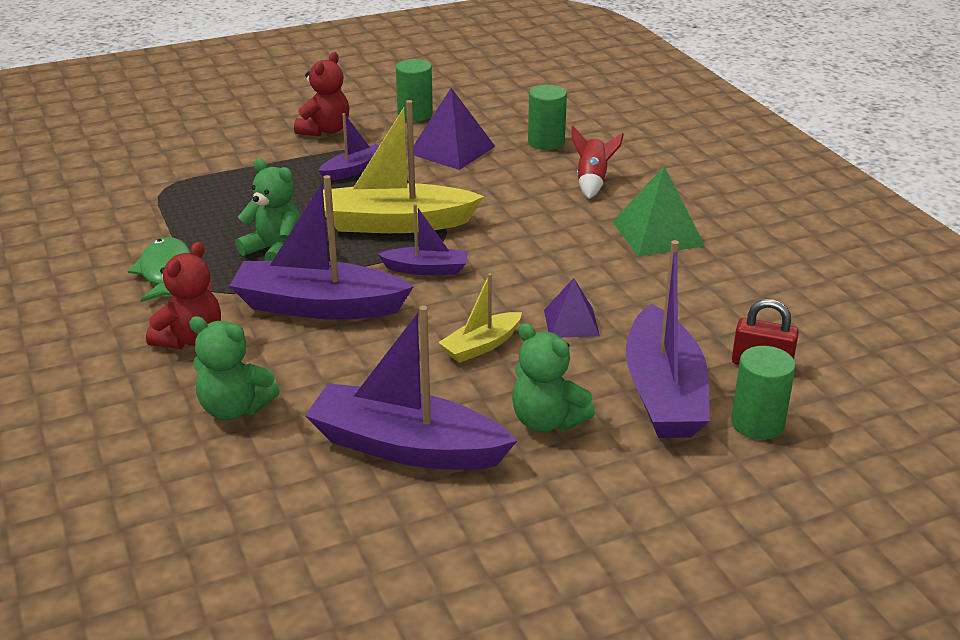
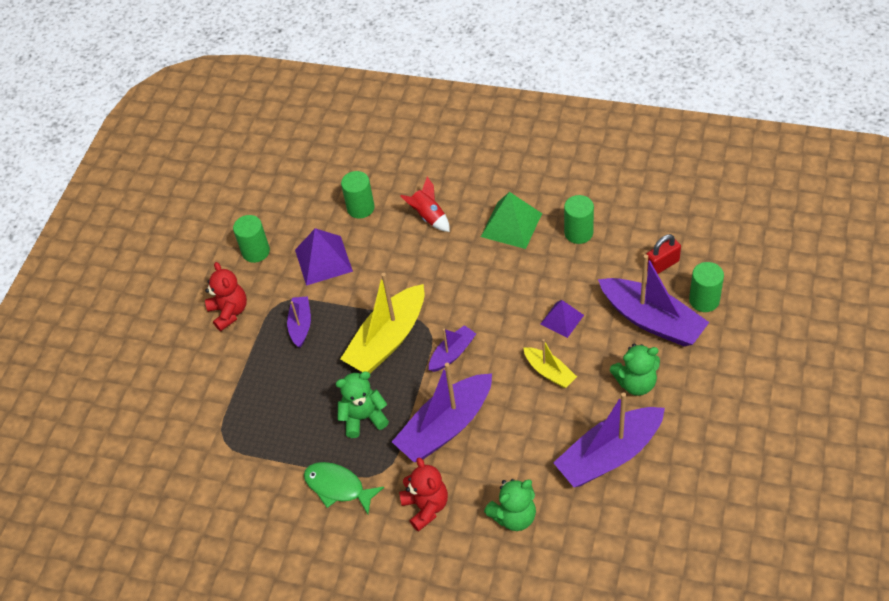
camera: 45 degrees left, 20 degrees up
(481, 346) = (549, 372): yellow boat -> yellow boat turned 45 degrees counterclockwise
(715, 281) = (578, 233): none -> green cylinder

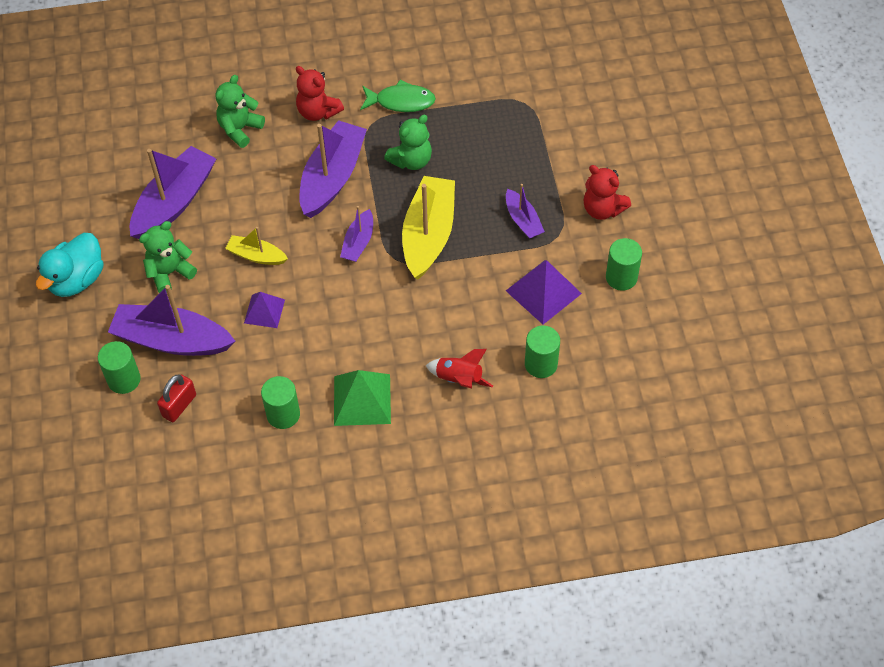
camera: 150 degrees right, 5 degrees up
(727, 406) = (77, 279): none -> turquoise duck

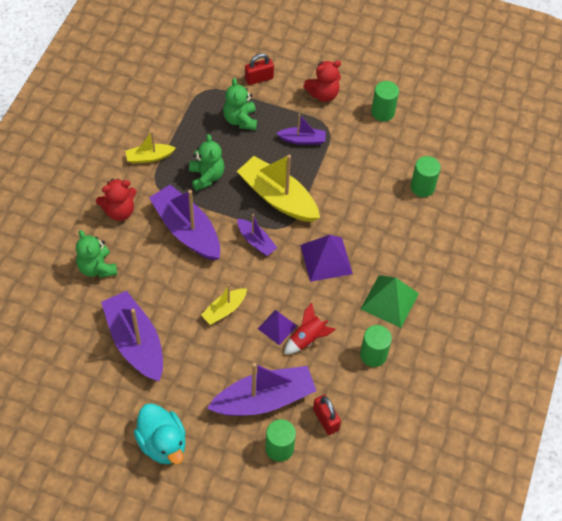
camera: 65 degrees left, 0 degrees up
(170, 272) = (200, 374): green teddy bear -> green teddy bear (240, 120)
(172, 340) = (264, 399): purple boat -> purple boat turned 150 degrees counterclockwise
(401, 101) = (149, 157): green fish -> yellow boat
(459, 379) = (407, 237): red rocket -> red rocket (307, 339)
(543, 292) = (367, 158): purple pyramid -> purple pyramid (326, 259)
(578, 141) = (259, 78): none -> red padlock

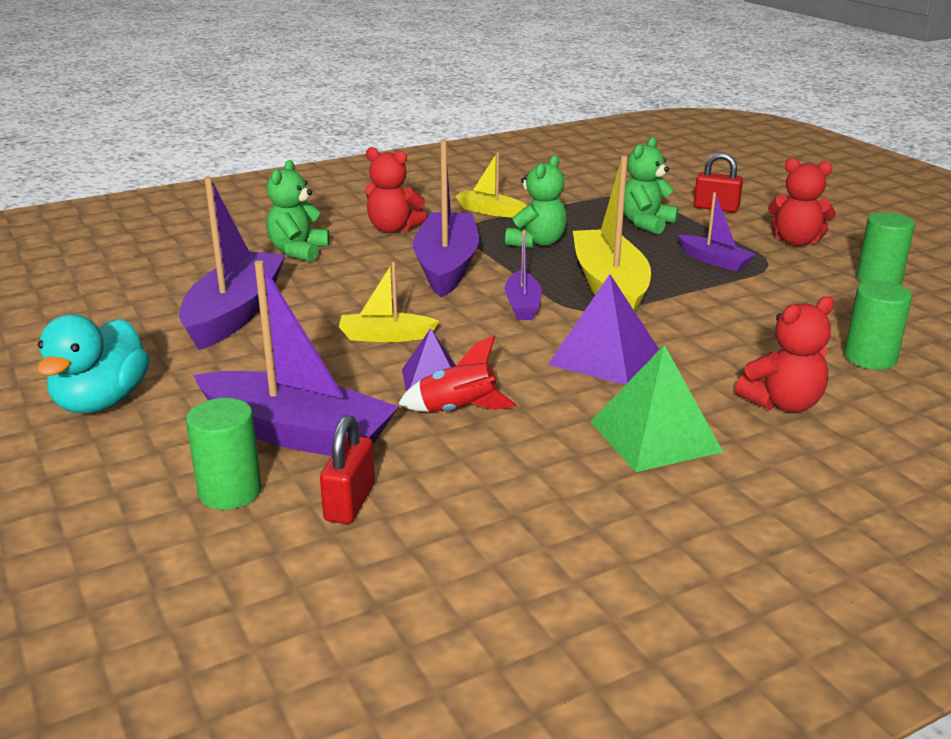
camera: 45 degrees right, 30 degrees down
(373, 355) = (541, 476): green cylinder -> none
(415, 245) = (783, 404): none -> red teddy bear

